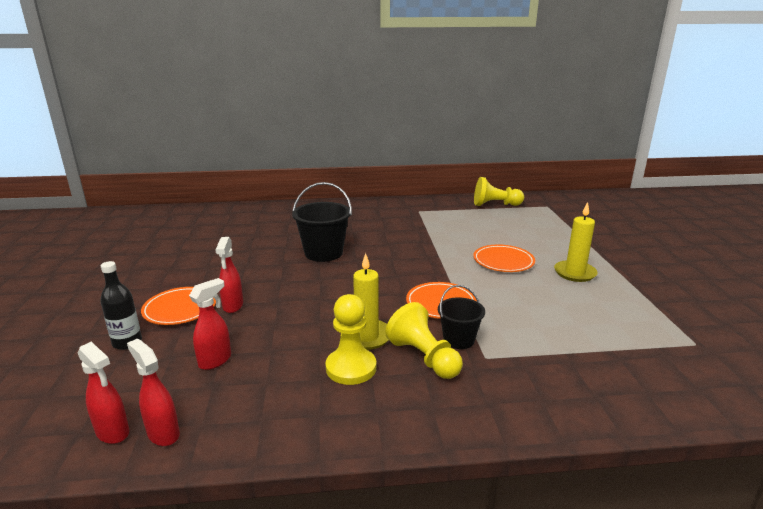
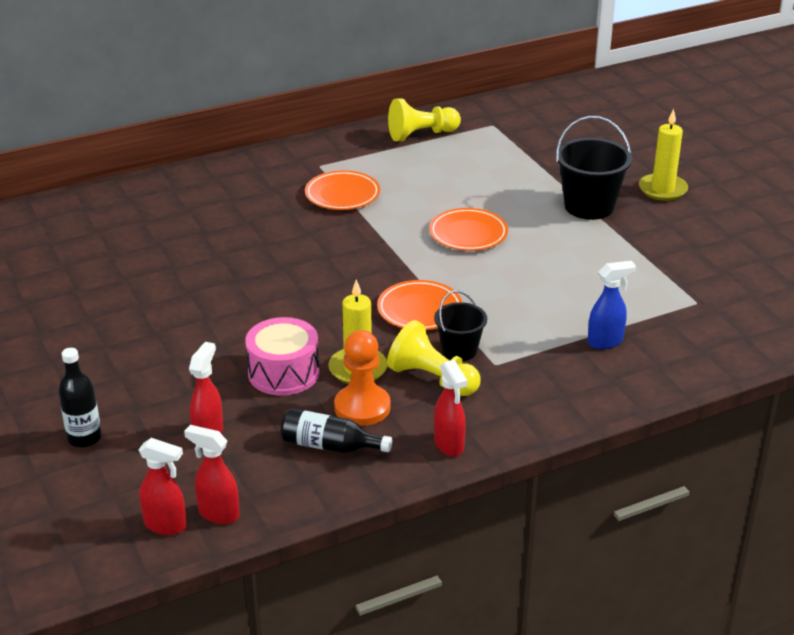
camera: 20 degrees left, 10 degrees up
(180, 309) = (109, 384): orange plate -> orange plate (342, 194)
(233, 306) = (172, 366): red spray bottle -> red spray bottle (449, 445)
(302, 395) = (330, 446): none -> black bottle
(307, 327) = (283, 373): none -> pink drum
(323, 253) = (231, 265): black bucket -> black bucket (589, 206)
(351, 368) = (362, 407): yellow pawn -> orange pawn
(574, 273) = (557, 235): yellow candle -> yellow candle (662, 189)
(597, 360) = (605, 342): none -> blue spray bottle

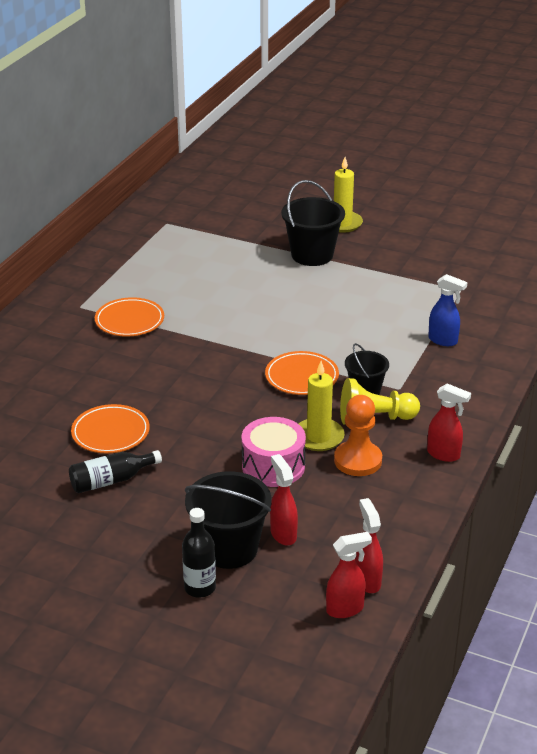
camera: 40 degrees left, 0 degrees up
(150, 420) = (229, 549): none -> black bucket
(218, 513) = (367, 581): red spray bottle -> red spray bottle turned 90 degrees clockwise
(330, 446) = (374, 496): black bottle -> black bottle (111, 480)
(421, 135) = (124, 251): yellow pawn -> none
(468, 234) = (259, 309): orange plate -> orange plate (110, 433)
(605, 342) = (443, 341): blue spray bottle -> blue spray bottle turned 90 degrees clockwise

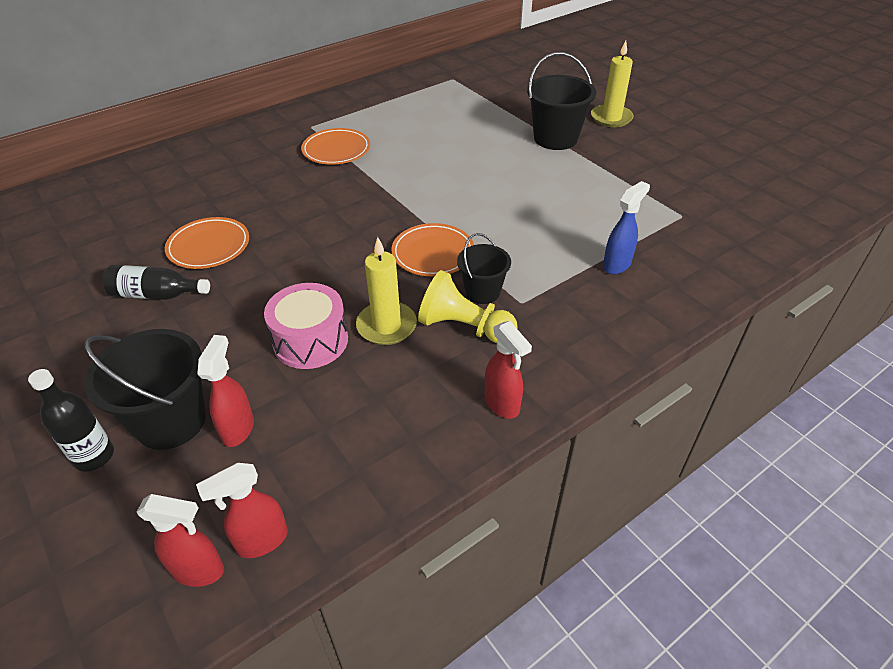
camera: 30 degrees right, 10 degrees up
(358, 460) = (400, 371): orange pawn -> none
(367, 581) = (261, 541): red spray bottle -> red spray bottle turned 135 degrees counterclockwise
(443, 341) = (617, 265): blue spray bottle -> blue spray bottle turned 105 degrees counterclockwise

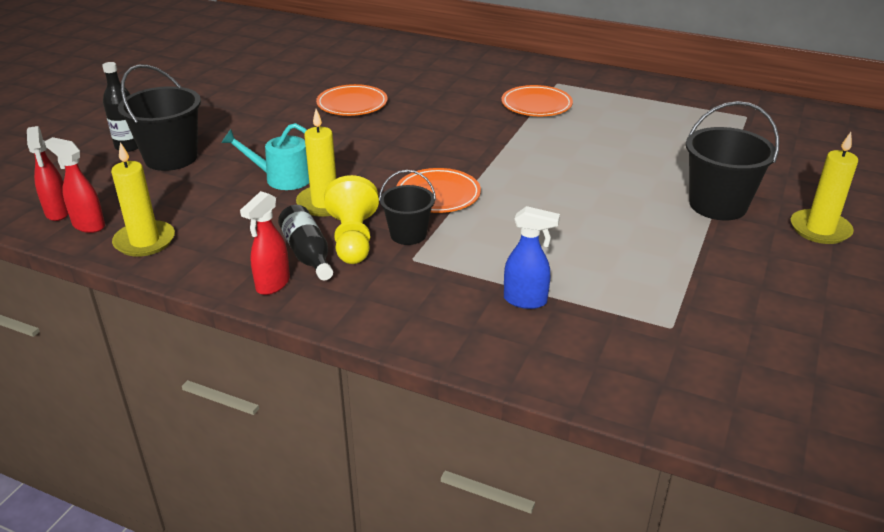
camera: 60 degrees right, 10 degrees down
(156, 294) = (284, 107): black bottle -> black bottle (308, 254)
(238, 429) = (178, 183): red spray bottle -> none
(310, 341) = (282, 178): pink drum -> turquoise watering can
(345, 490) = (145, 241): none -> yellow candle

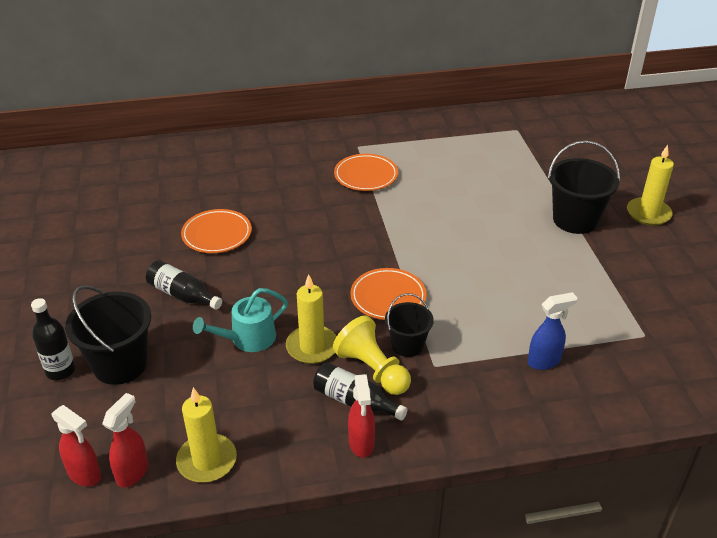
camera: 35 degrees left, 5 degrees up
(88, 225) = (133, 472): red spray bottle -> red spray bottle turned 120 degrees clockwise
(273, 133) = (182, 295): none -> black bottle

